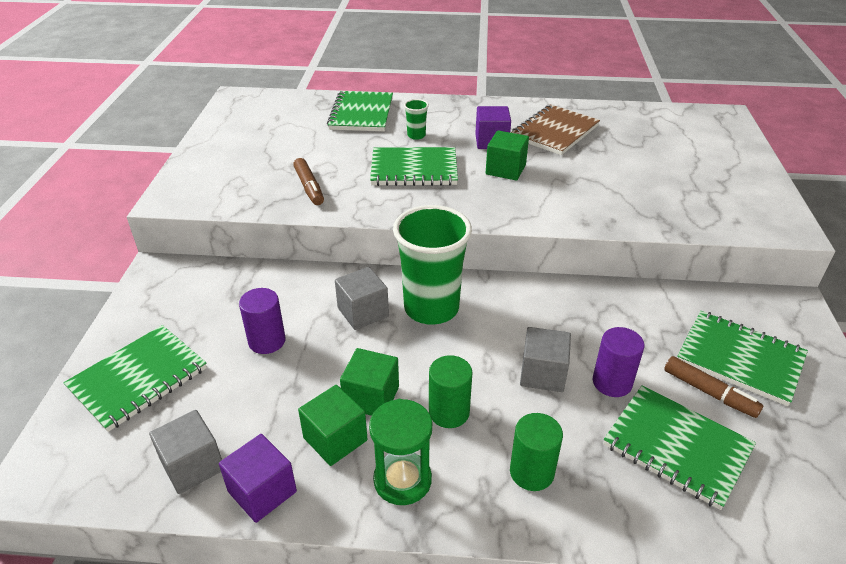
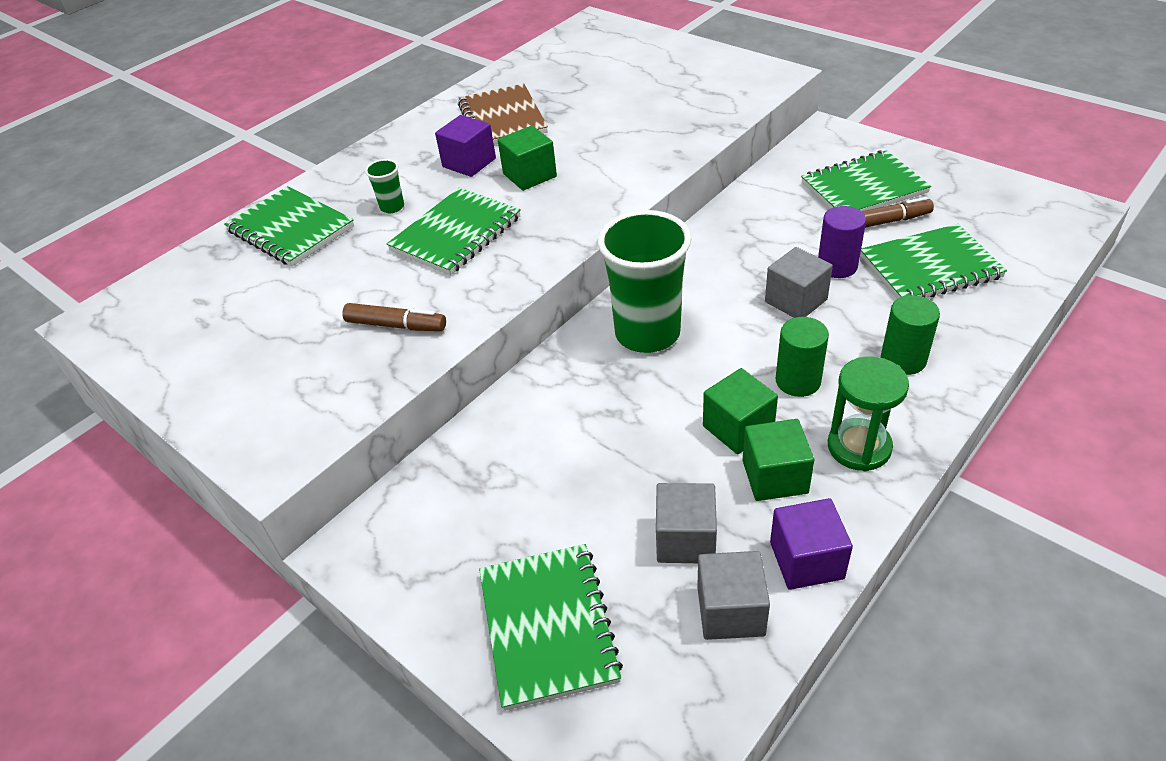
camera: 50 degrees left, 5 degrees up
(267, 341) = (584, 482): purple cylinder -> none
(363, 312) = (607, 386): grey cube -> grey cube (685, 539)

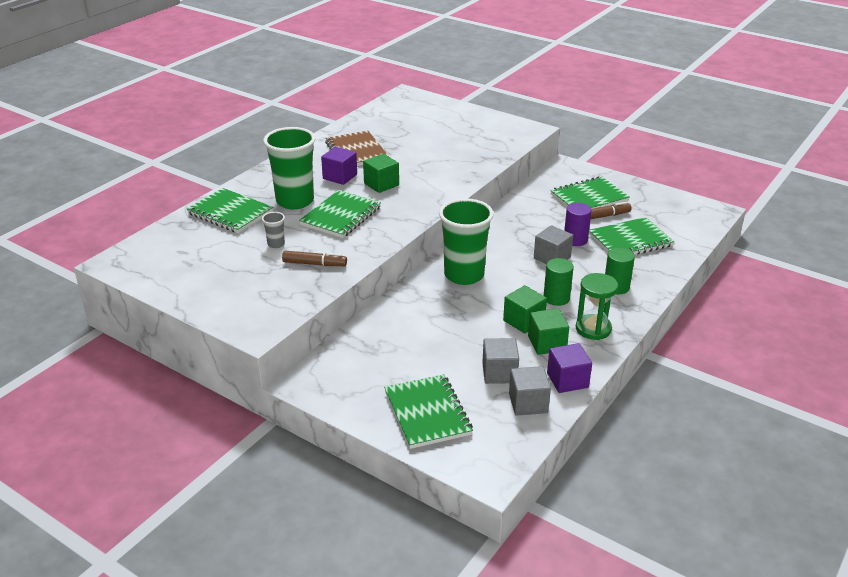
camera: 10 degrees left, 10 degrees down
(345, 287) = (276, 244): none -> grey cup
(392, 207) = (295, 201): green cup -> green cup, size x2.38

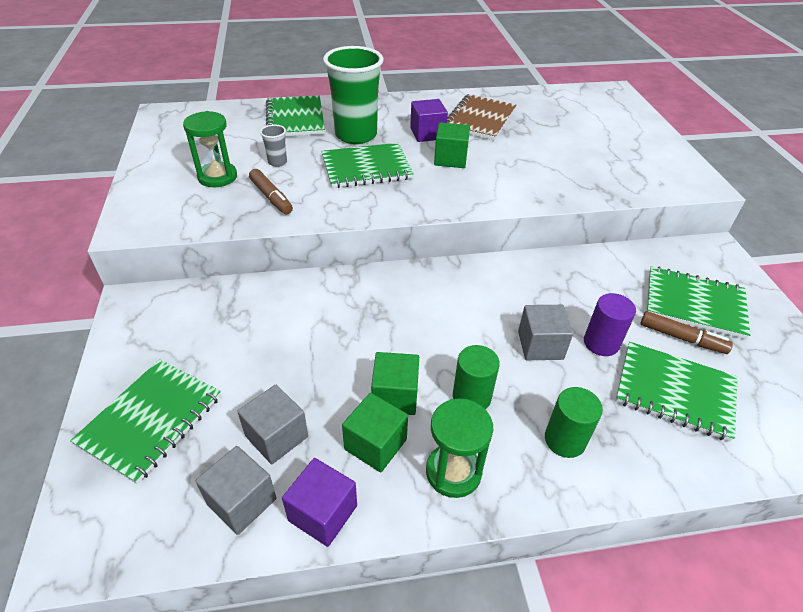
camera: 45 degrees right, 10 degrees up
(253, 274) = (217, 177): none -> green hourglass
(464, 275) = (419, 299): green cup -> none

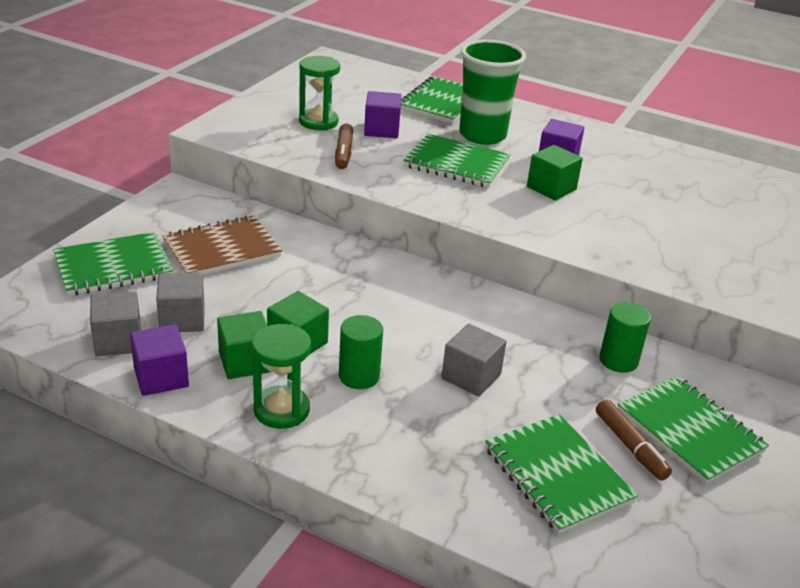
camera: 35 degrees right, 10 degrees down
(277, 162) = (381, 130): grey cup -> purple cube
(479, 119) = (634, 168): brown notebook -> brown notebook (222, 249)
(565, 440) = (400, 444): green cylinder -> green cylinder (618, 360)
(601, 343) = (535, 405): purple cylinder -> none

